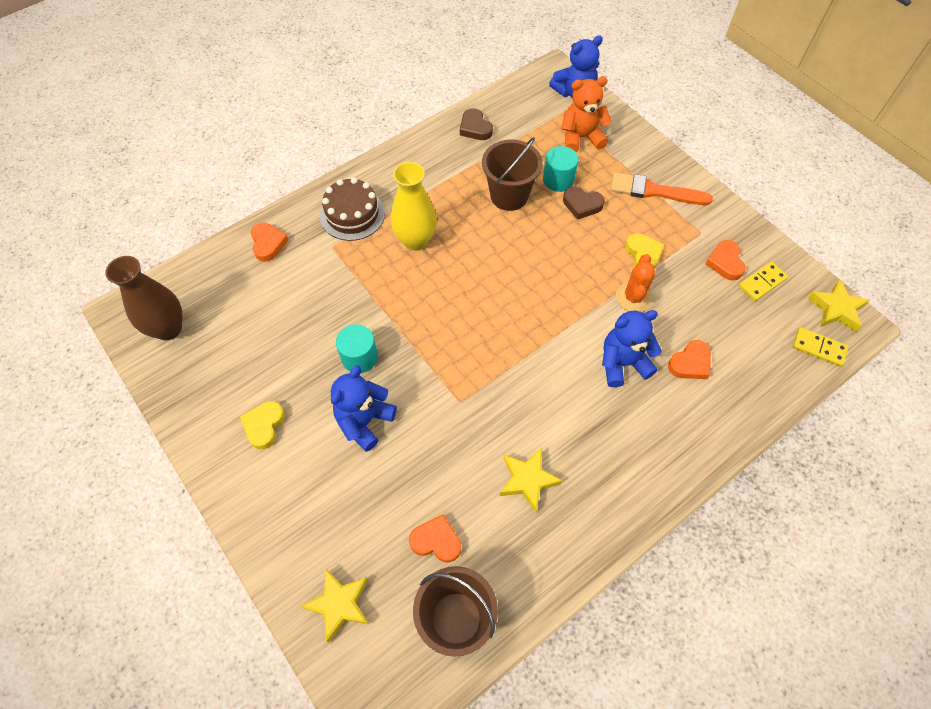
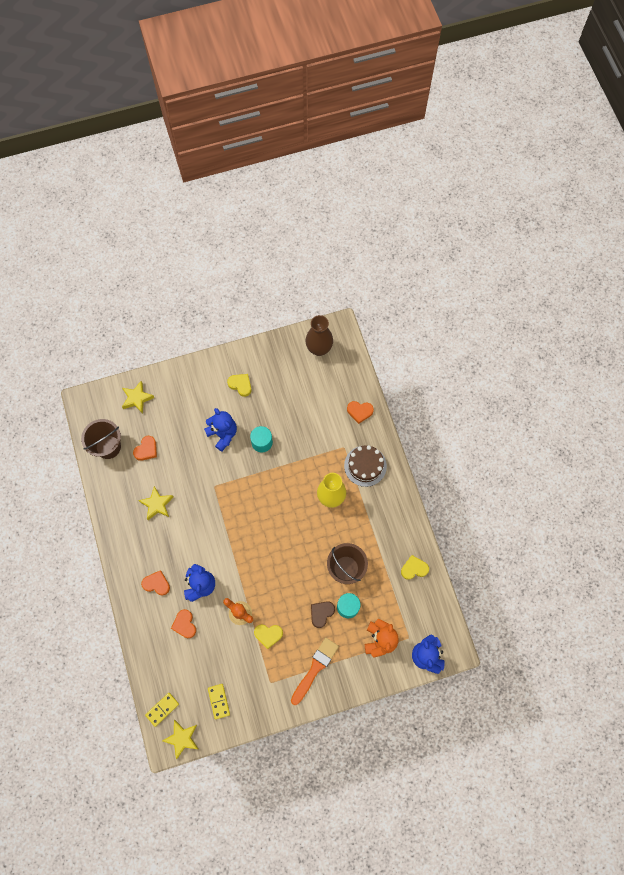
camera: 110 degrees right, 10 degrees up
(475, 128) = (414, 568): brown heart -> yellow heart
(725, 262) = (242, 685): orange heart -> orange heart (156, 584)

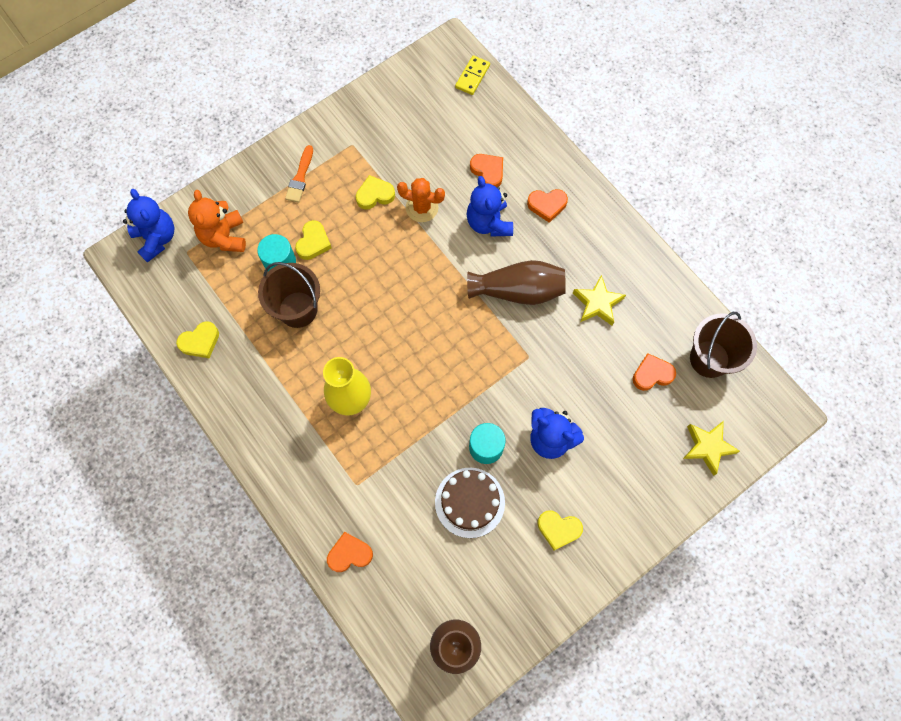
camera: 160 degrees right, 0 degrees up
(146, 450) = (652, 374): orange heart -> orange heart turned 60 degrees clockwise
(182, 738) = (435, 57): yellow star -> none
(202, 531) = (518, 290): none -> brown vase
(218, 701) = (408, 105): yellow domino -> none
(315, 668) = (300, 177): orange brush -> orange brush, size x0.66
(321, 613) = (313, 242): brown heart -> yellow heart
(365, 466) = (314, 467): brown cake -> brown cake (469, 502)

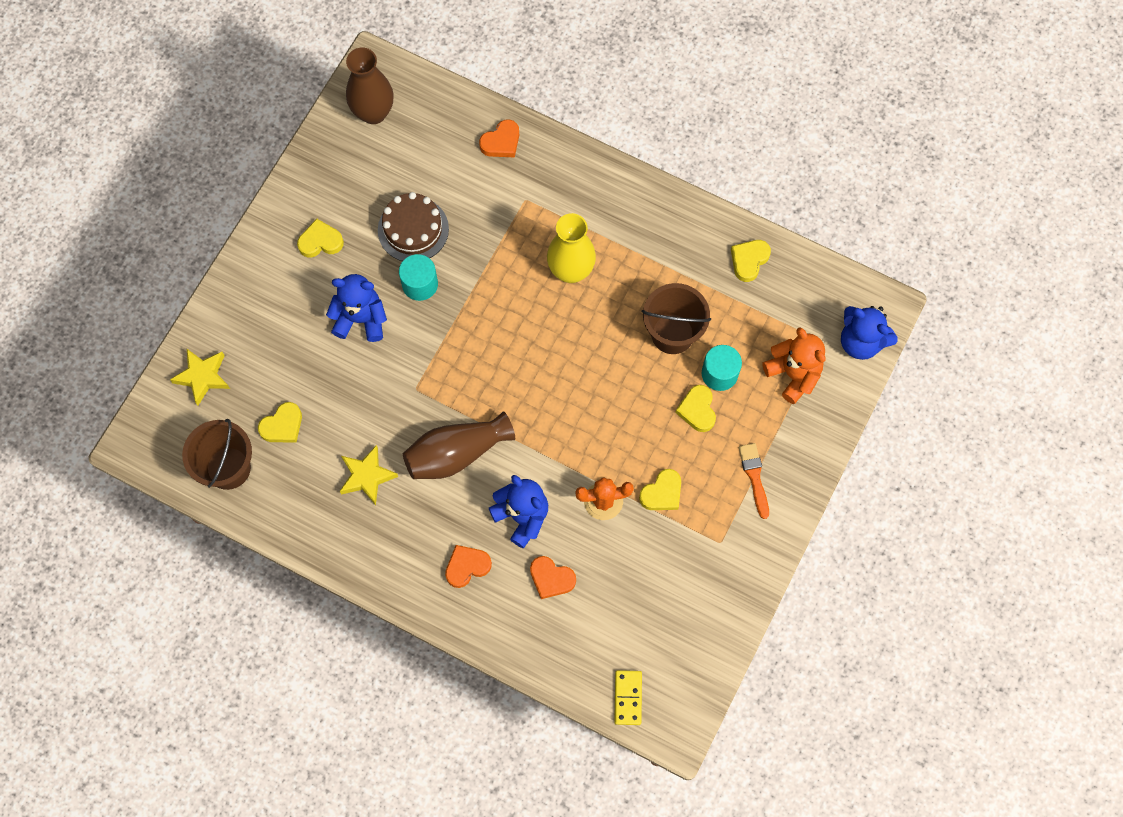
camera: 155 degrees right, 0 degrees up
(652, 374) = (282, 426): orange heart -> yellow heart

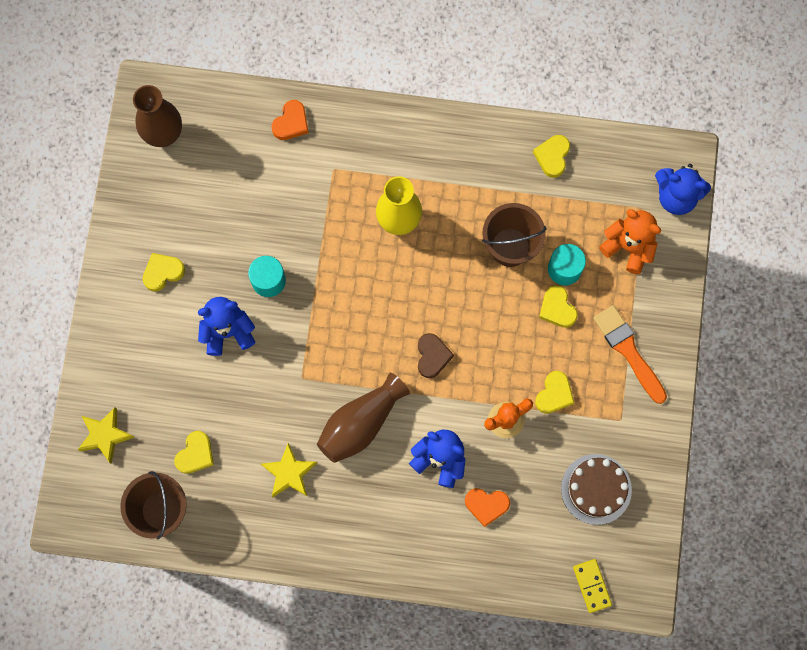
camera: 20 degrees left, 5 degrees up
(413, 229) = (243, 232): brown cake -> brown cake (596, 489)
(467, 566) = (409, 521): orange heart -> none
(553, 413) = (432, 356): none -> brown heart
(754, 477) = (628, 351): orange brush -> orange brush, size x1.52

